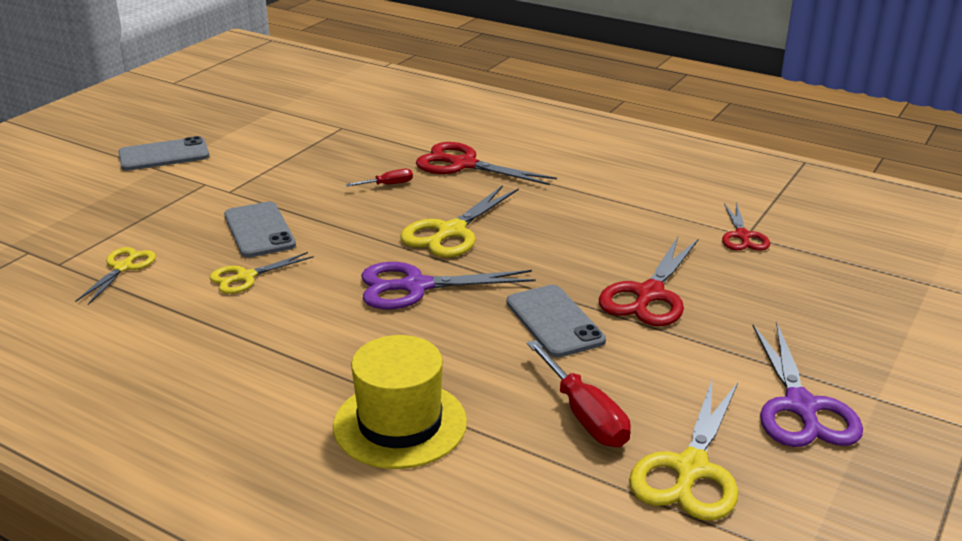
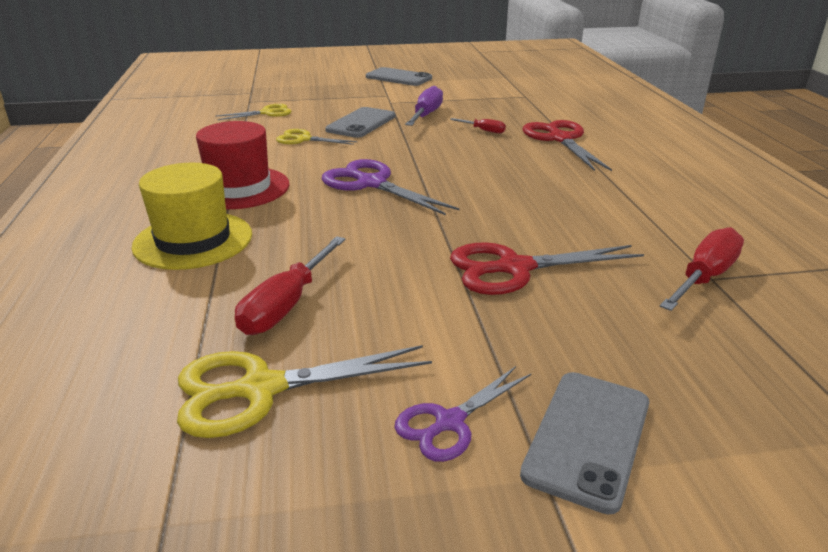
camera: 50 degrees right, 0 degrees up
(300, 191) = (426, 115): none -> purple screwdriver
(314, 358) = (239, 188): none -> red hat
(451, 232) = (463, 168): yellow scissors -> none
(555, 321) = (405, 244): grey phone -> grey phone (588, 438)
(742, 236) = (705, 277): red scissors -> red screwdriver
(800, 407) = (449, 422): purple scissors -> purple scissors, size x0.61

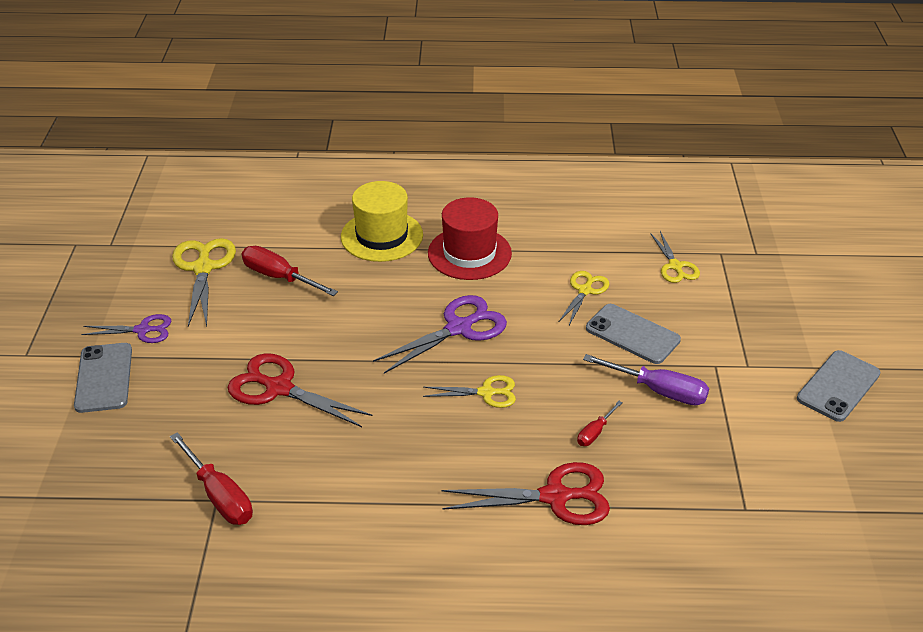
camera: 100 degrees right, 10 degrees up
(449, 422) = (143, 330): purple scissors -> purple scissors turned 120 degrees clockwise
(460, 166) = (486, 393): none -> yellow scissors
(514, 268) = (279, 388): red scissors -> red scissors turned 60 degrees counterclockwise
(588, 438) = (104, 378): grey phone -> grey phone turned 45 degrees clockwise

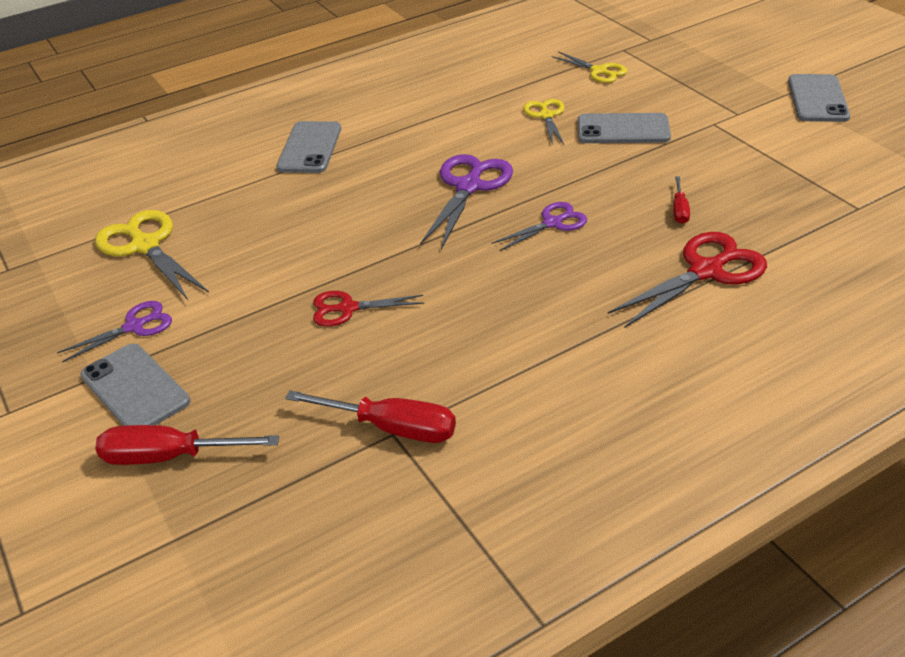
camera: 30 degrees left, 0 degrees up
(278, 277) = (239, 220): red screwdriver -> red screwdriver (168, 456)
(279, 388) = (348, 308): red scissors -> red scissors, size x0.61
(382, 236) = (310, 148): yellow hat -> grey phone
(469, 253) = (411, 129): red hat -> none
(486, 393) = (552, 223): yellow scissors -> purple scissors
(660, 391) = (694, 159): purple screwdriver -> none

